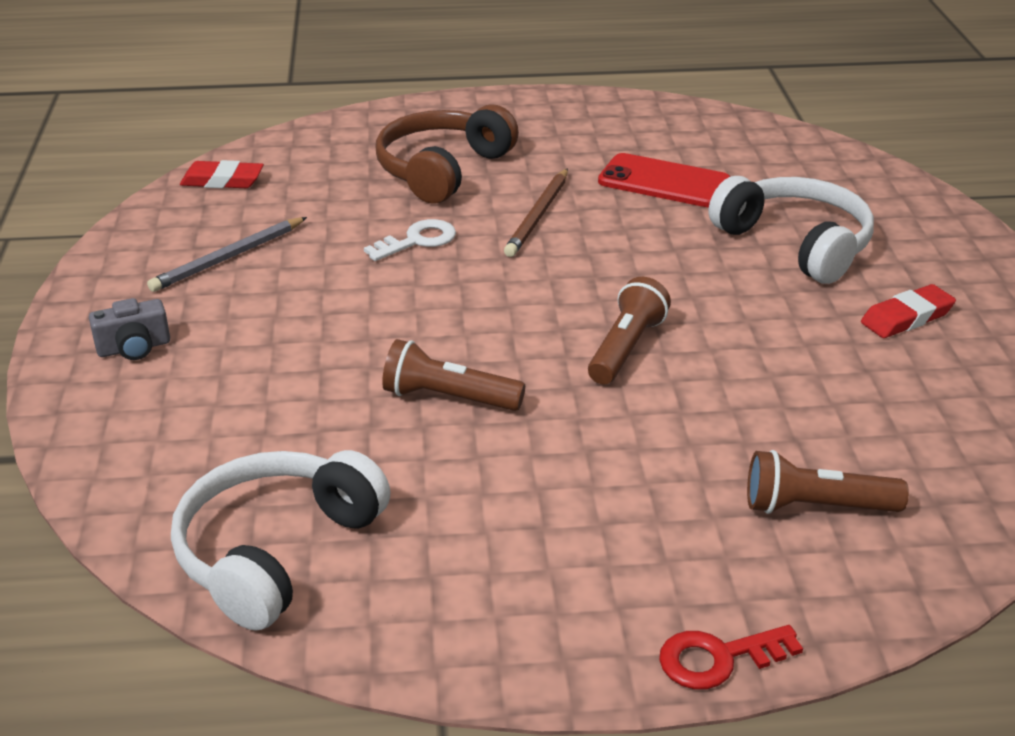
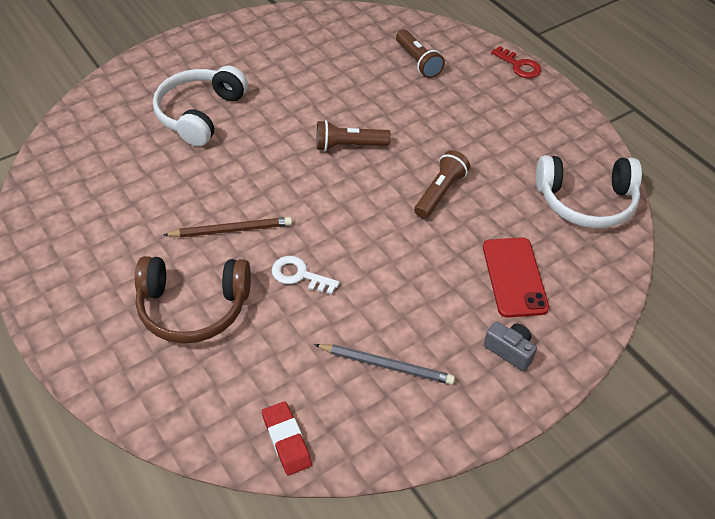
camera: 120 degrees left, 15 degrees up
(448, 398) = (440, 192): brown flashlight -> brown flashlight turned 135 degrees counterclockwise
(664, 182) = (151, 187): red phone -> red phone (514, 277)
(906, 317) = (252, 63): red eraser -> none

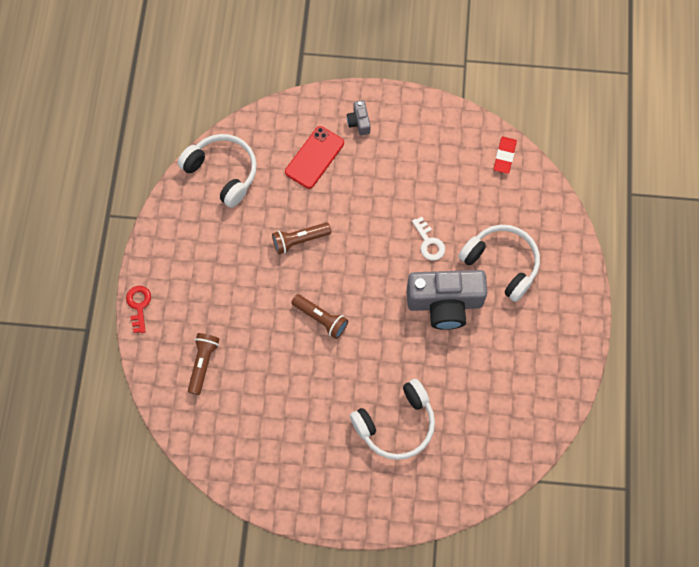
camera: 140 degrees left, 20 degrees up
(193, 307) = (501, 263): brown headphones -> white headphones
(231, 230) = (444, 303): brown pencil -> grey camera
(386, 365) = (426, 158): grey pencil -> none

